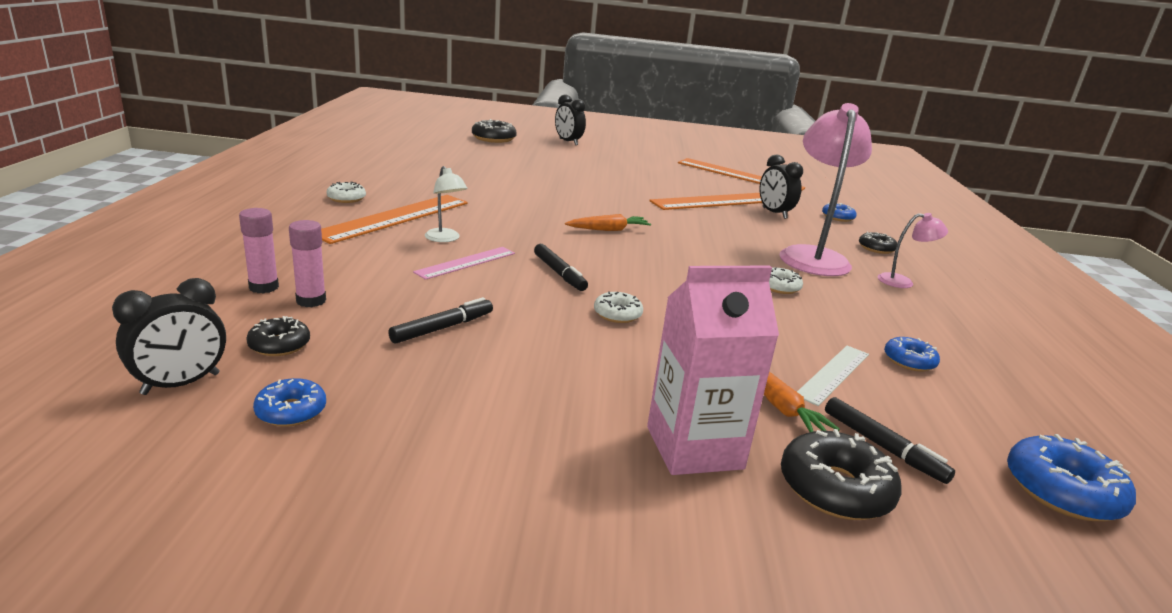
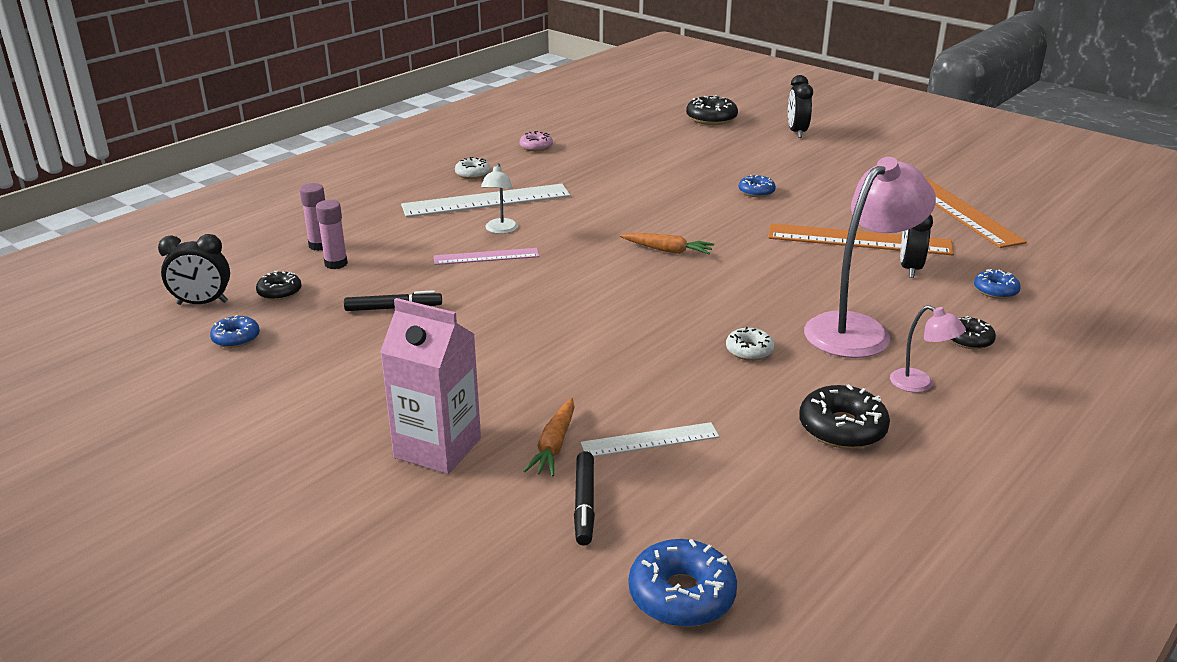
camera: 40 degrees right, 5 degrees up
(377, 171) = (536, 147): none -> pink donut
(394, 218) = (486, 201): orange ruler -> white ruler
(559, 273) = (550, 284): black marker -> none
(617, 314) = (542, 334): white donut -> none
(835, 488) = (492, 512): black donut -> black donut (842, 428)
(909, 361) = (753, 456): blue donut -> blue donut (756, 192)

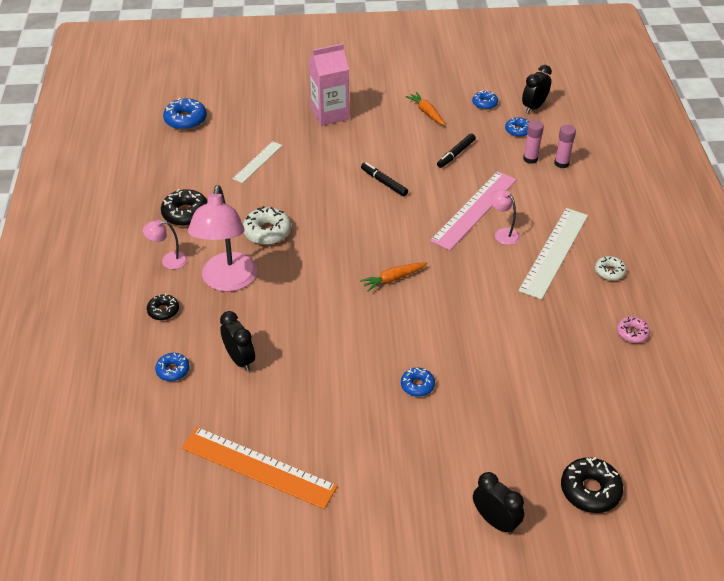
camera: 135 degrees right, 15 degrees up
(279, 292) = (518, 130): black donut -> blue donut
(486, 256) = (474, 210): pink ruler -> pink ruler, size x1.77
(500, 230) = (503, 233): white lamp -> pink lamp
(554, 445) = (290, 139): orange carrot -> orange carrot (426, 112)
(584, 504) = (251, 127): black marker -> black marker (384, 183)
(749, 350) = (267, 232): white donut -> white donut, size x1.63
(859, 240) = (295, 371): orange ruler -> none

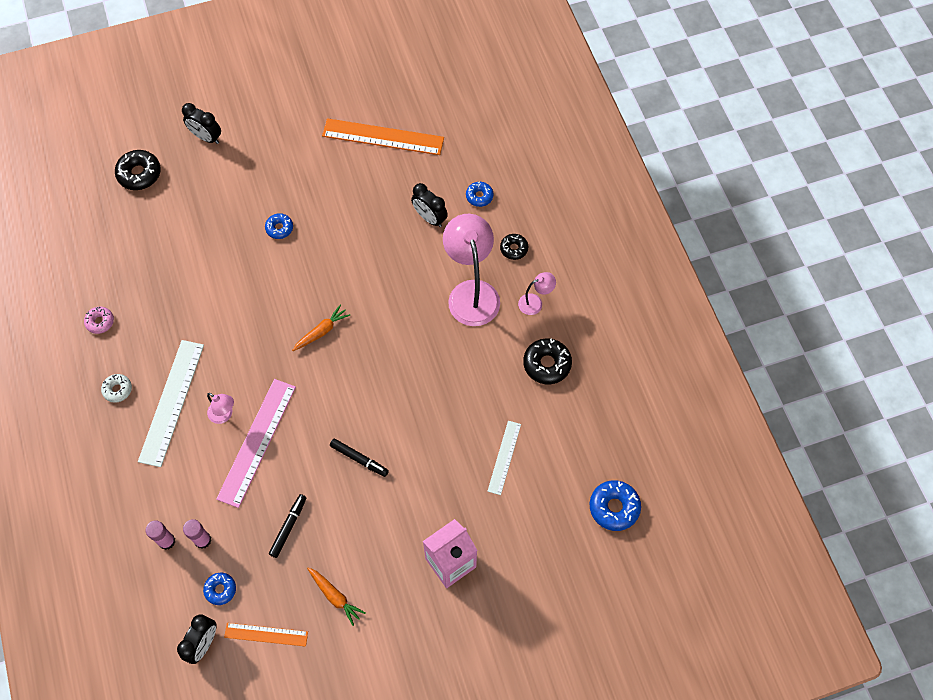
camera: 165 degrees right, 20 degrees up
(267, 232) = (457, 360): white donut -> none
(484, 103) = (266, 634): blue donut -> orange ruler

